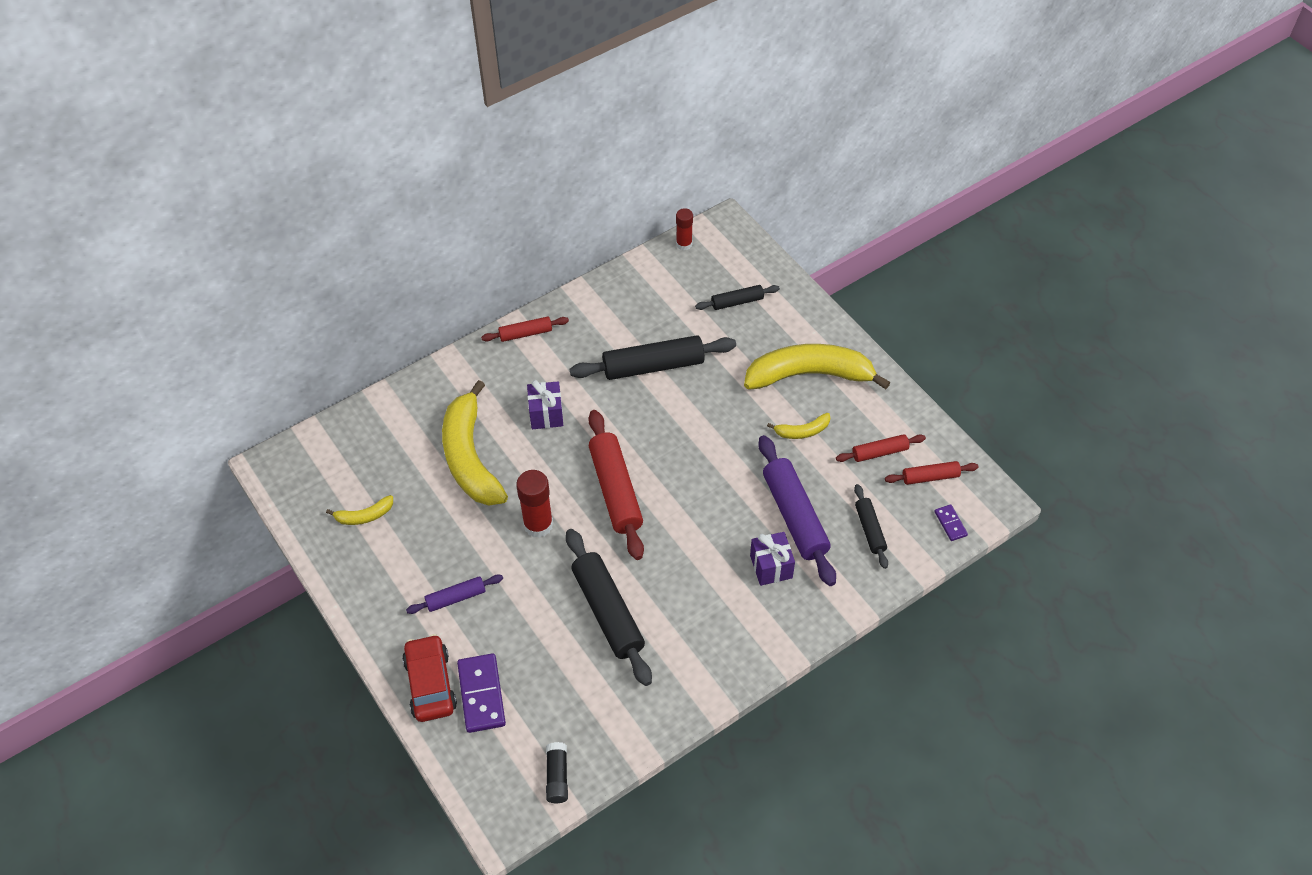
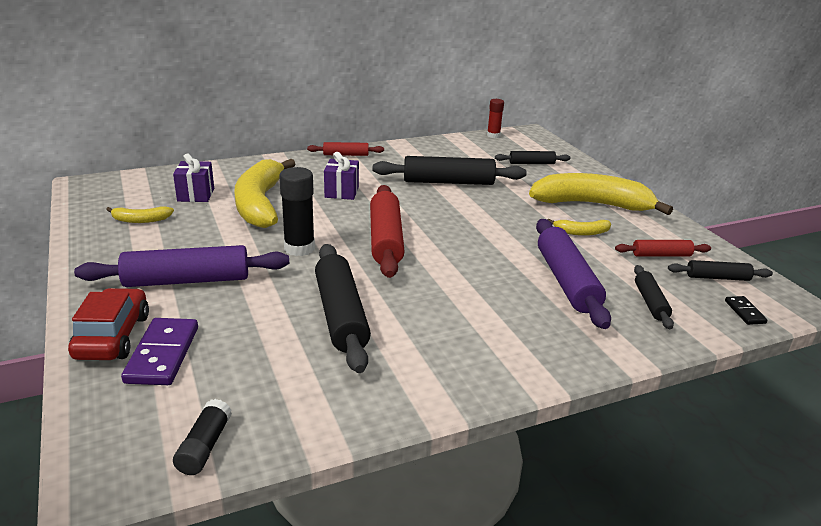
camera: 10 degrees right, 25 degrees down
(456, 598) = (187, 280): purple rolling pin -> purple rolling pin, size x1.86
(538, 525) = (299, 248): red glue stick -> black glue stick
(771, 567) = (534, 311): purple gift -> purple gift (196, 195)
(930, 477) = (717, 277): red rolling pin -> black rolling pin
(950, 523) = (745, 312): purple domino -> black domino

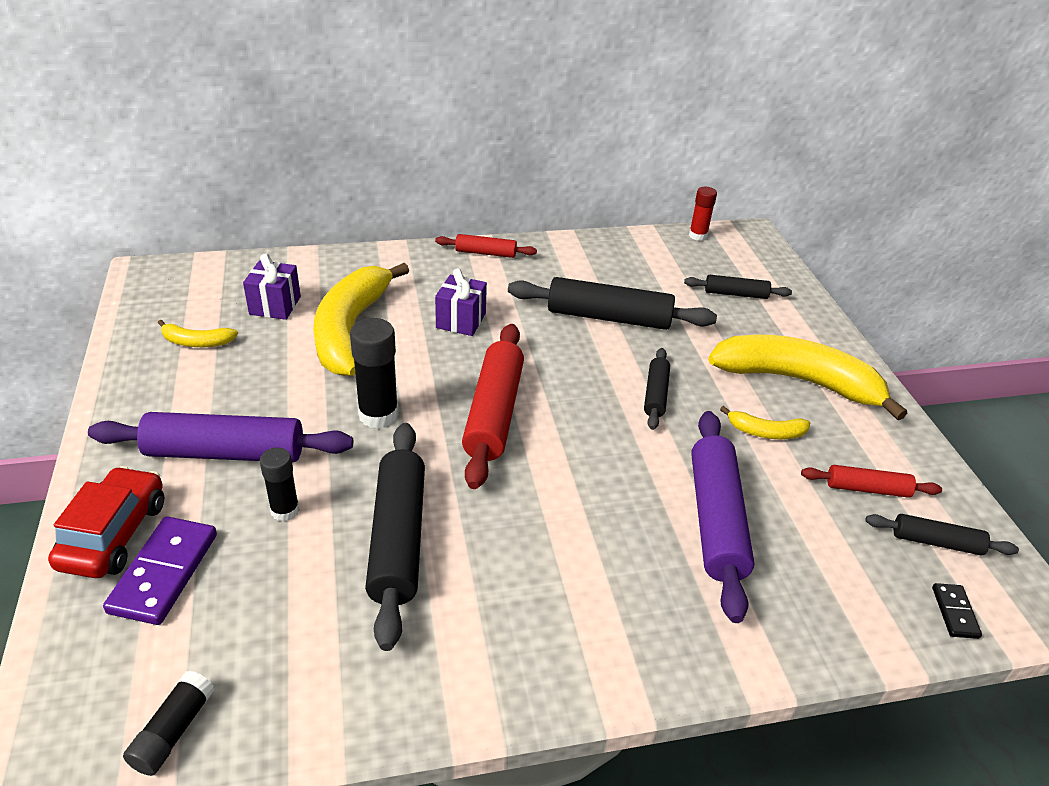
camera: 10 degrees right, 10 degrees up
(247, 308) = (285, 510): none -> black glue stick
(650, 302) = (822, 575): black rolling pin -> black rolling pin (655, 394)

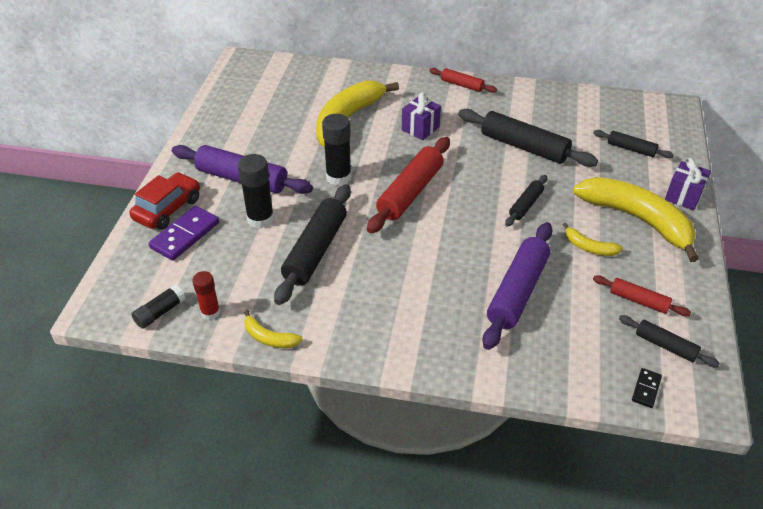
camera: 25 degrees right, 5 degrees up
(197, 342) = (252, 110): yellow banana -> yellow banana (269, 338)
(275, 305) = (308, 95): purple gift -> purple gift (683, 196)
(285, 510) = (260, 219): black glue stick -> black glue stick, size x1.59
(698, 235) = (630, 100): red glue stick -> red glue stick (210, 312)

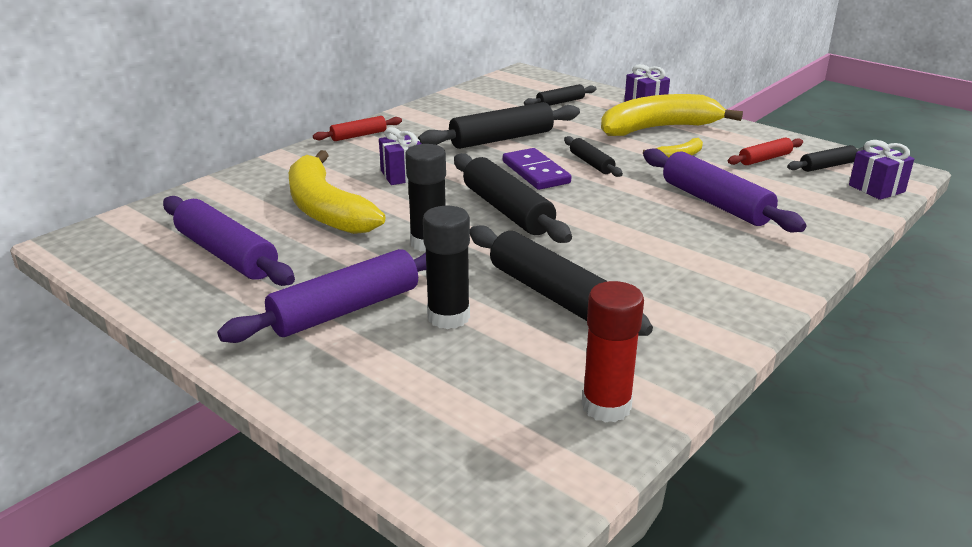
camera: 60 degrees left, 15 degrees down
(160, 312) = (571, 455): black glue stick -> none
(168, 209) = (335, 391): red car -> none
(185, 235) = (415, 389): purple domino -> purple domino (535, 172)
(210, 312) = (606, 406): red glue stick -> red glue stick, size x1.59
(267, 112) = (227, 254): none -> purple rolling pin
(269, 338) = (689, 369): yellow banana -> none
(410, 192) = (507, 210): red rolling pin -> black rolling pin
(646, 389) = (876, 188): black domino -> purple gift

